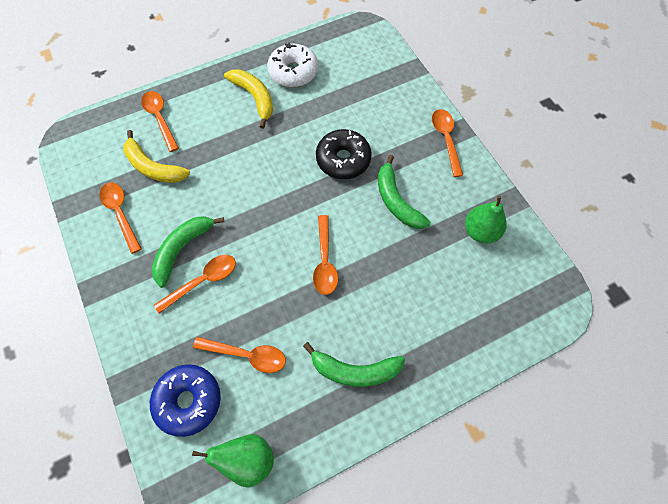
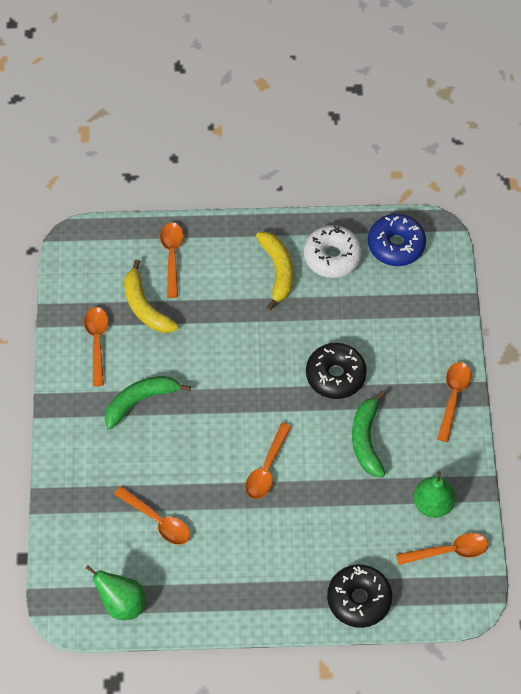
camera: 25 degrees right, 5 degrees down
(188, 401) = (92, 536): blue donut -> blue donut (396, 245)
(202, 281) = (146, 439): orange spoon -> orange spoon (448, 551)
(355, 370) = (245, 575): green banana -> none
(468, 346) = (359, 599): none -> black donut

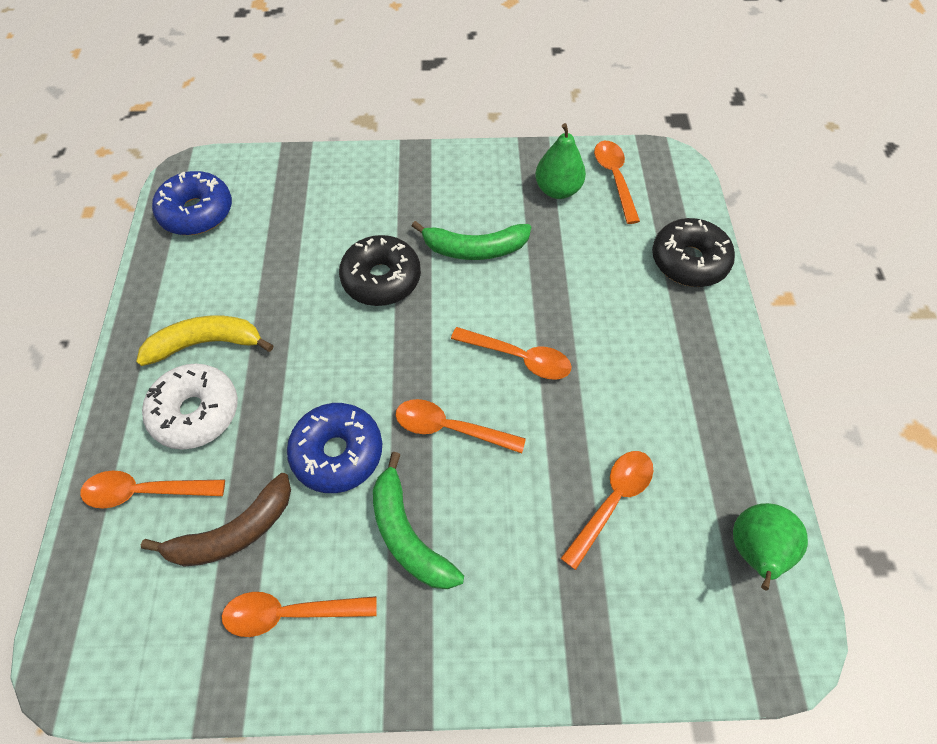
camera: 90 degrees left, 0 degrees up
(145, 307) = (234, 532): yellow banana -> brown banana
(195, 358) = (337, 453): none -> blue donut
(332, 257) = (198, 279): white donut -> white donut (196, 412)
(453, 397) = (419, 167): orange spoon -> orange spoon (450, 428)

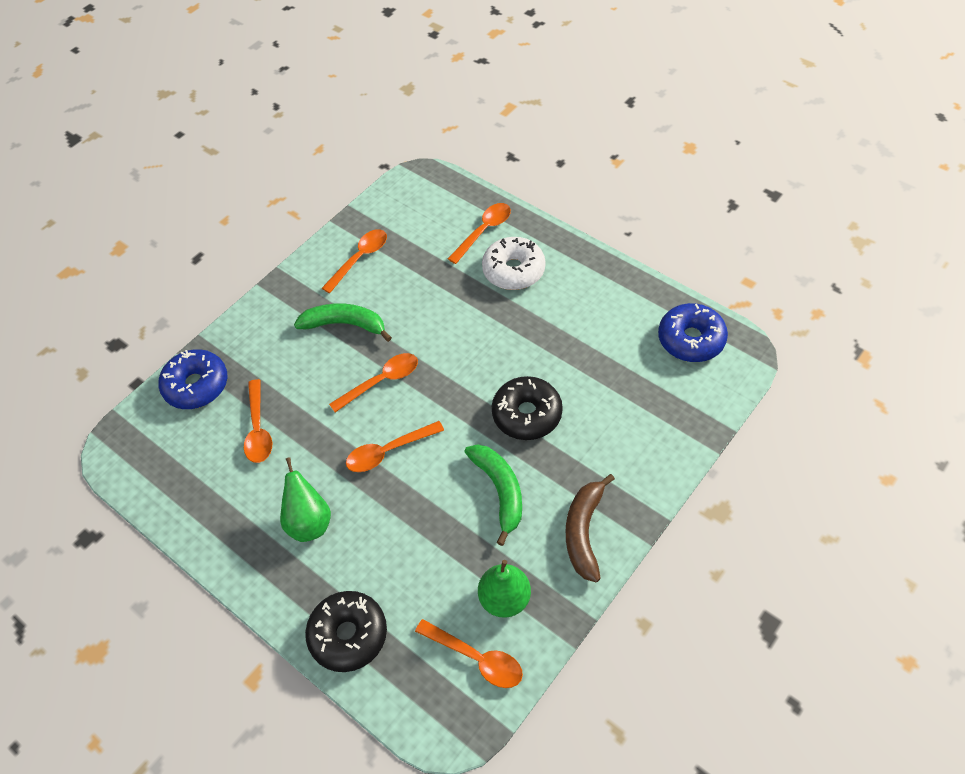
camera: 135 degrees right, 5 degrees down
(206, 343) = (561, 295): yellow banana -> none
(234, 532) = (423, 256): brown banana -> brown banana (584, 532)
(337, 453) = (422, 320): blue donut -> blue donut (196, 385)
(475, 249) = (500, 491): green banana -> green banana turned 120 degrees clockwise
(754, 551) = (161, 476): green pear -> green pear (309, 522)

